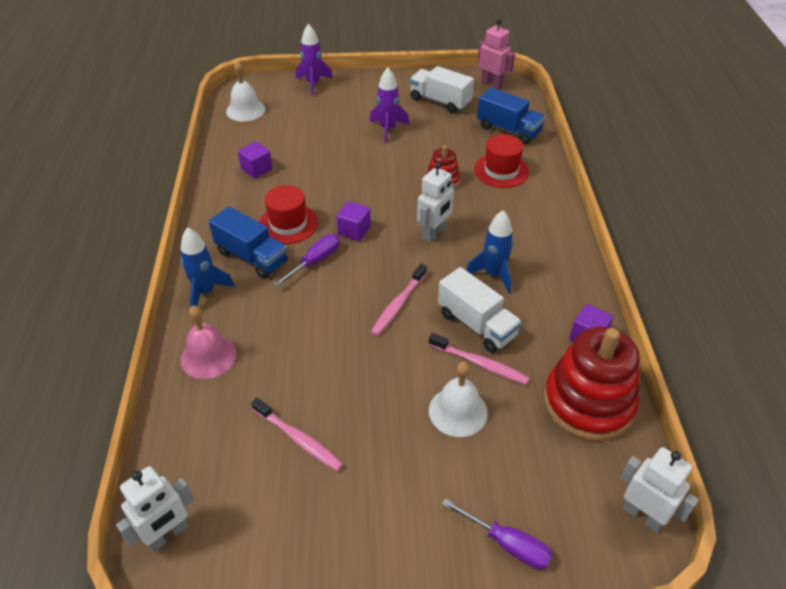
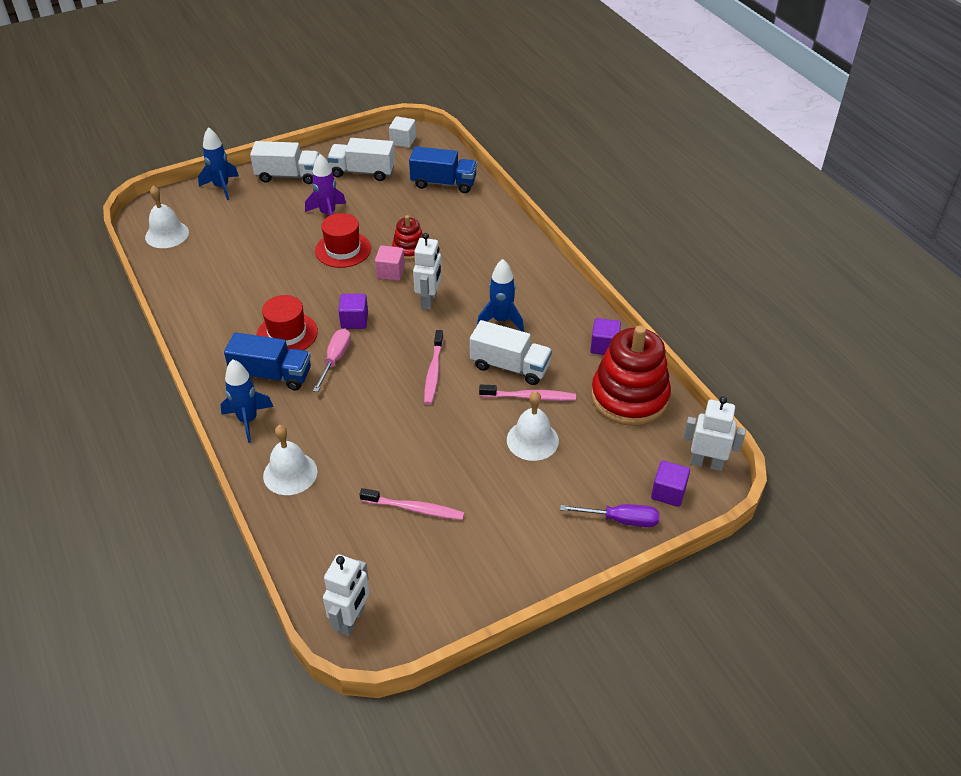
camera: 25 degrees left, 0 degrees up
(208, 356) = (290, 473): pink bell -> white bell
(257, 169) = (220, 291): purple cube -> purple cube (668, 492)
(313, 84) = (221, 187): purple rocket -> blue rocket
(315, 261) = (335, 359): purple screwdriver -> pink screwdriver
(374, 88) = (288, 176): none -> white truck
(413, 196) = (390, 272): none -> pink cube
(492, 84) = (403, 141): pink robot -> white cube
(501, 170) = (457, 224): red hat -> red hat (343, 249)

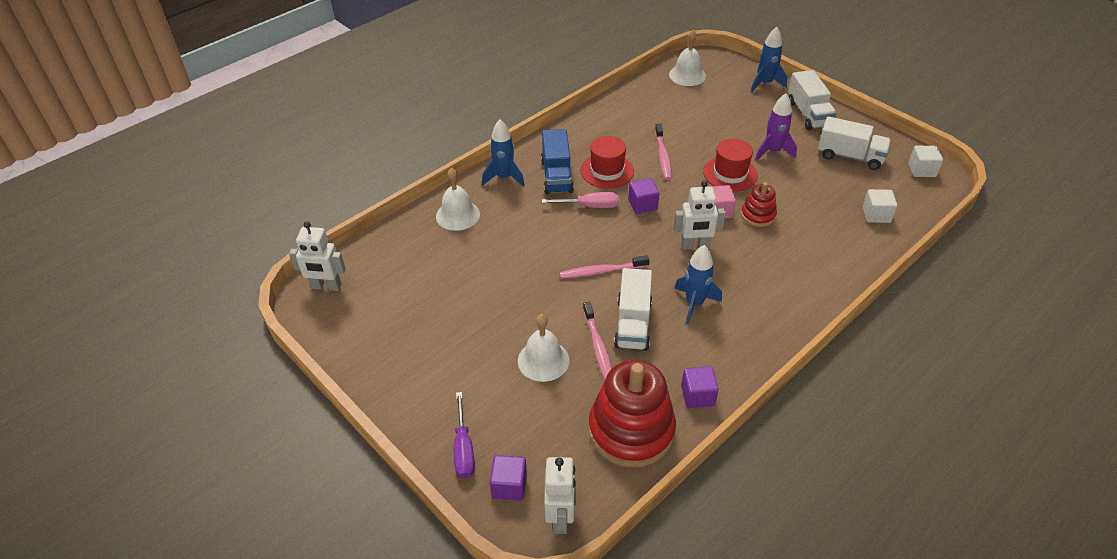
camera: 75 degrees right, 0 degrees up
(362, 172) = (850, 156): white truck -> white truck turned 120 degrees clockwise
(414, 508) = (441, 296): pink toothbrush -> pink toothbrush (663, 156)
(443, 183) = (876, 215): blue truck -> white cube

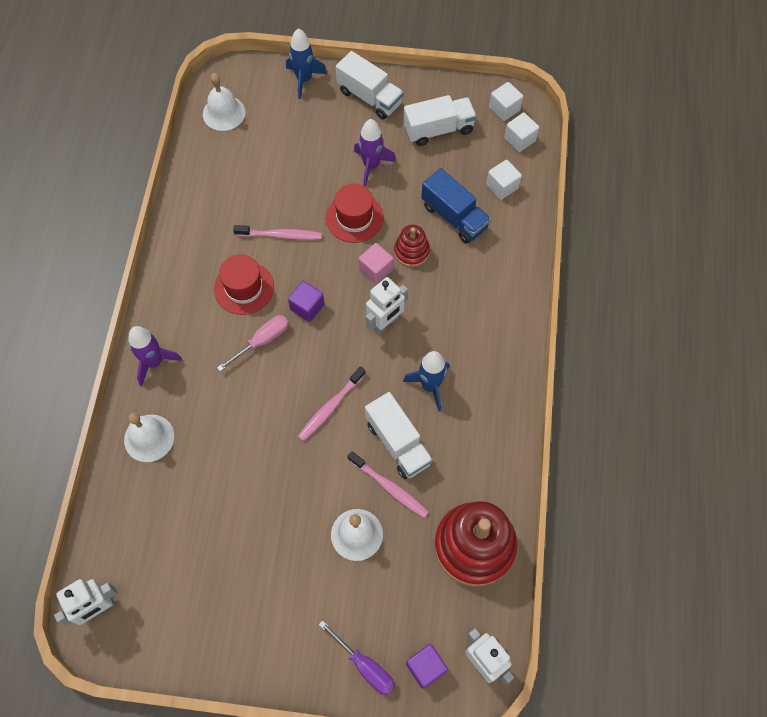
camera: 40 degrees left, 20 degrees up
(504, 177) = (154, 362): blue rocket -> purple rocket
(557, 176) = (202, 326): blue truck -> blue truck (454, 216)
(663, 156) = (280, 235): pink toothbrush -> pink toothbrush turned 45 degrees counterclockwise
(697, 395) = (497, 475): purple cube -> none
(919, 194) = (519, 139): none -> white cube

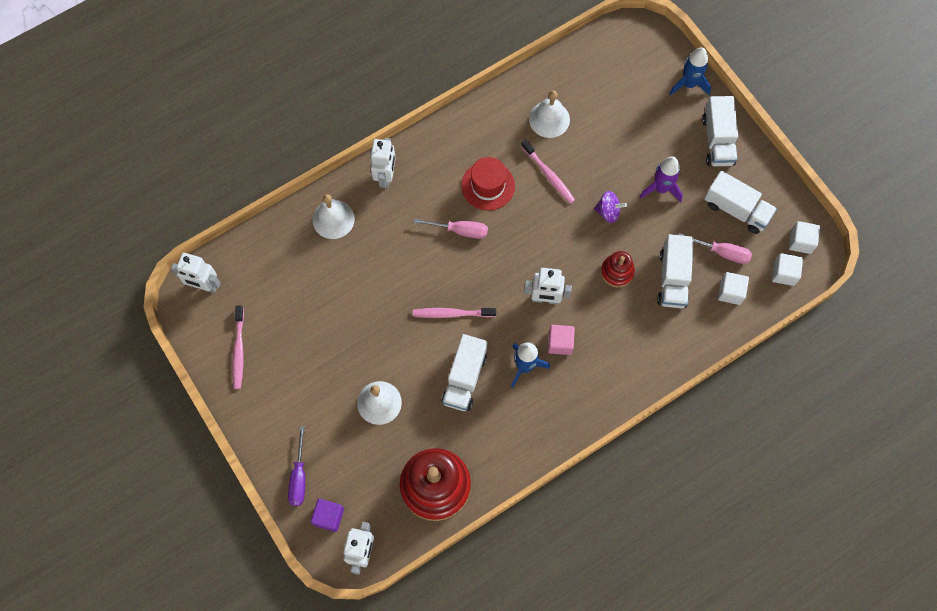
camera: 50 degrees right, 5 degrees up
(154, 362) = (385, 176): purple rocket -> white robot
(224, 113) = (609, 56): white bell -> white bell (549, 119)
(307, 307) = (511, 238): purple cube -> none
(354, 217) = (608, 212): red hat -> purple spinning top
(376, 269) = (580, 259): pink cube -> pink cube (560, 343)
(389, 487) = (429, 397): pink toothbrush -> pink toothbrush (239, 350)
(454, 216) = (673, 278): blue truck -> white truck
(464, 166) = (722, 252): none -> pink screwdriver

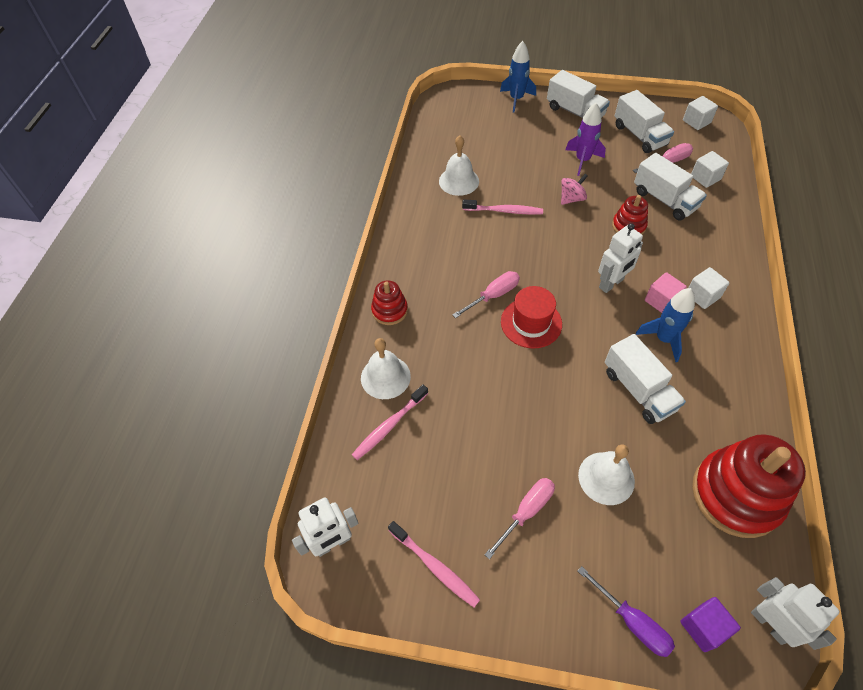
camera: 45 degrees left, 15 degrees down
(315, 373) = (526, 512): none -> pink screwdriver
(385, 176) = (389, 310): white robot -> red stacking toy
(452, 313) = (565, 355): pink toothbrush -> pink toothbrush (389, 426)
(488, 185) = (473, 251): red hat -> red hat (531, 323)
(608, 212) = (571, 199): purple spinning top -> pink spinning top
(736, 209) = (639, 135): white truck -> white truck turned 75 degrees clockwise
(784, 273) = (714, 143): white cube -> white cube (702, 296)

